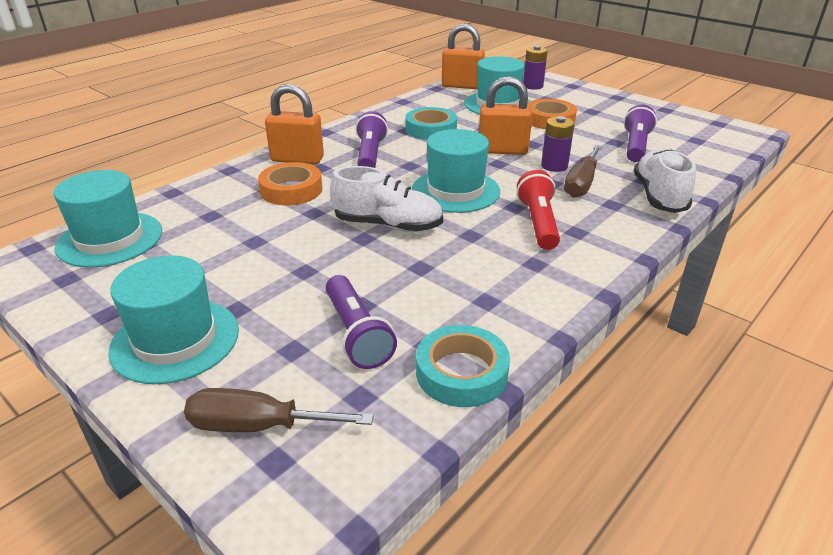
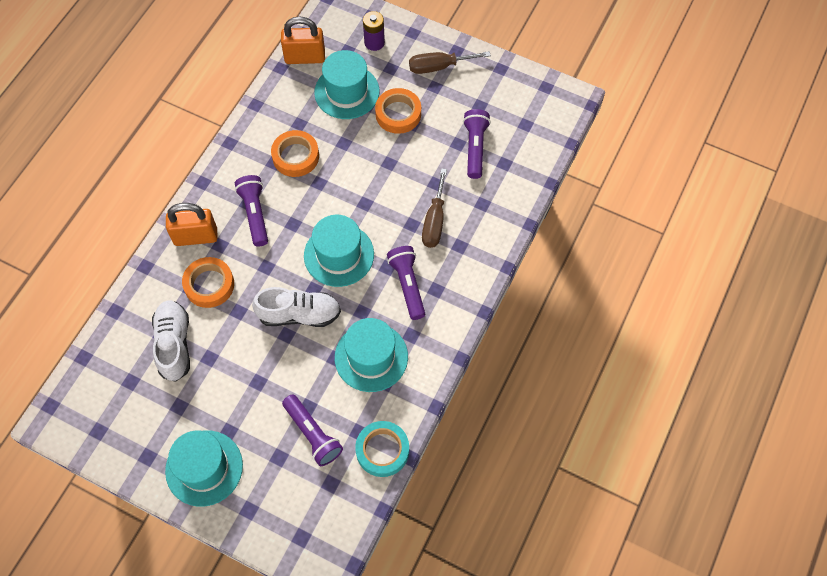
camera: 15 degrees left, 30 degrees up
(110, 239) = (102, 382): turquoise hat -> turquoise hat (371, 357)
(258, 426) = (282, 518): brown screwdriver -> brown screwdriver (439, 67)
(431, 129) = (295, 156): turquoise tape -> orange tape
(502, 150) = (365, 181): orange padlock -> none
(538, 223) = (407, 285): red flashlight -> purple flashlight
(554, 166) = (411, 198): purple battery -> none
(659, 196) = (494, 226): white shoe -> white shoe (174, 344)

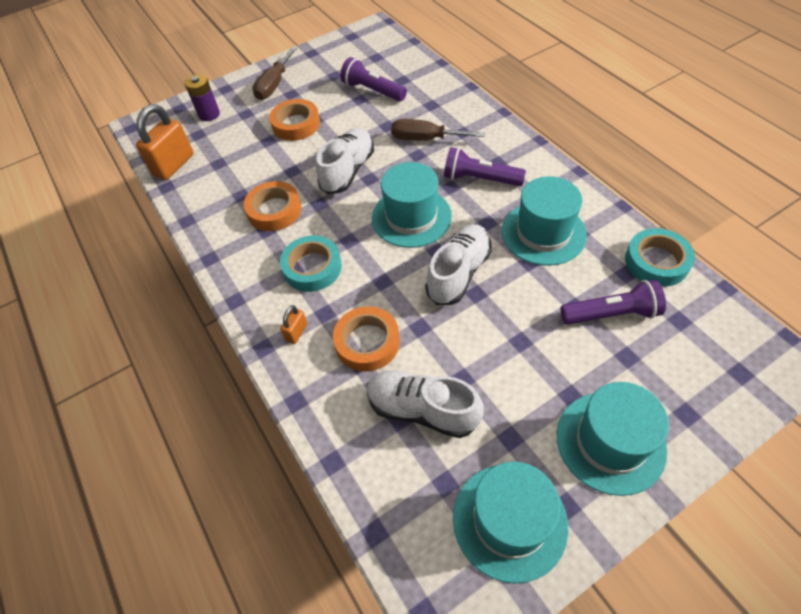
camera: 55 degrees left, 10 degrees down
(196, 237) = (296, 332): orange padlock -> orange padlock, size x0.48
(255, 214) = (312, 267): purple flashlight -> turquoise tape
(347, 92) = (240, 149): turquoise hat -> turquoise hat (509, 521)
(364, 183) = (348, 171): none -> white shoe
(434, 221) = (425, 139): brown screwdriver -> brown screwdriver turned 150 degrees clockwise

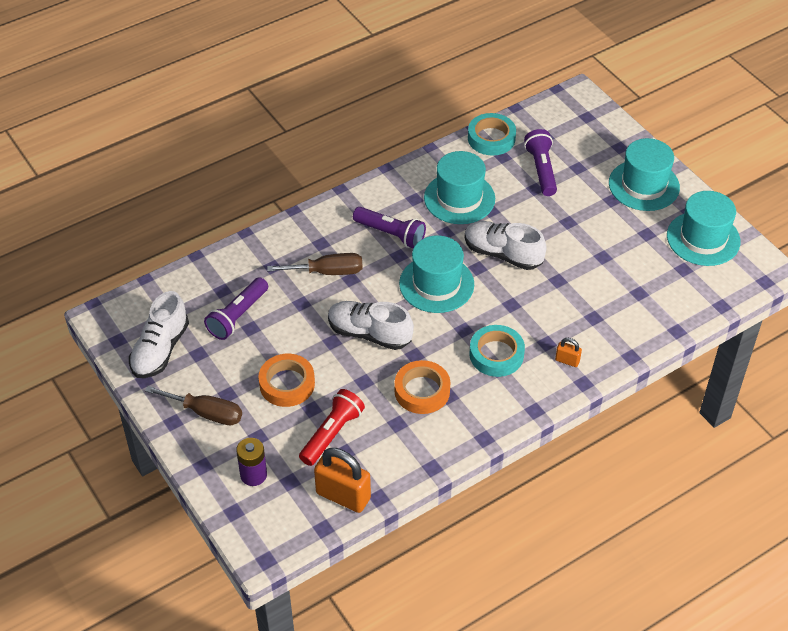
camera: 95 degrees left, 5 degrees down
(238, 154) = (332, 434): none -> red flashlight
(367, 342) = (574, 313): orange tape -> none
(422, 410) = (630, 280): white shoe -> white shoe (160, 349)
(425, 139) = (328, 272): brown screwdriver -> brown screwdriver turned 105 degrees counterclockwise
(480, 179) = (390, 234): purple flashlight -> purple flashlight turned 75 degrees counterclockwise

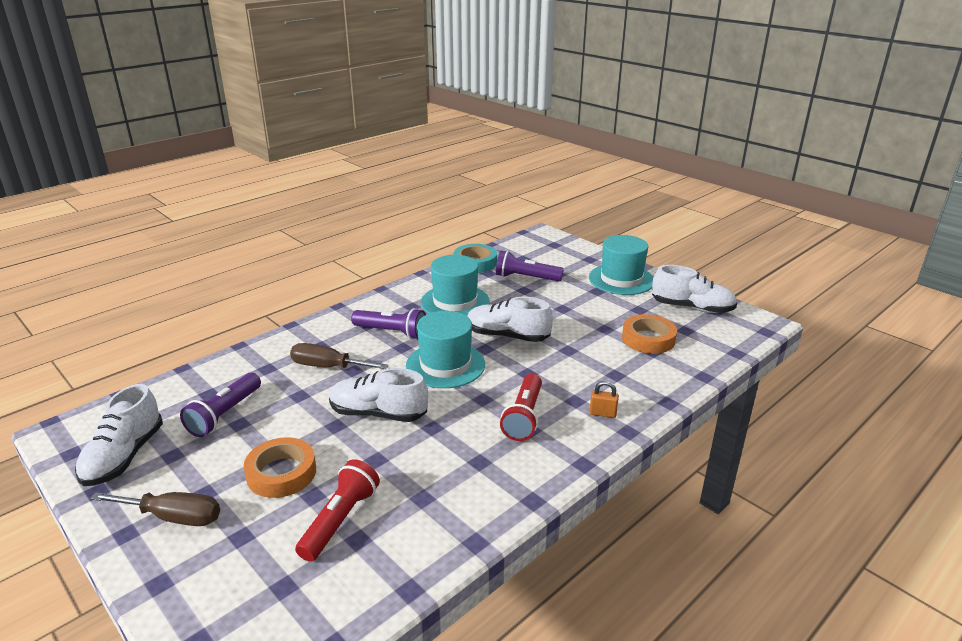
camera: 10 degrees left, 20 degrees down
(253, 475) = (232, 585): purple battery -> none
(328, 272) = (328, 367): brown screwdriver -> brown screwdriver turned 150 degrees counterclockwise
(343, 496) = (360, 595): orange padlock -> none
(422, 391) = (447, 460): orange tape -> orange tape (648, 339)
(496, 354) = (524, 417): turquoise tape -> red flashlight
(541, 170) = (526, 278): purple flashlight -> purple flashlight turned 60 degrees counterclockwise
(703, 238) = (692, 308): turquoise hat -> white shoe

